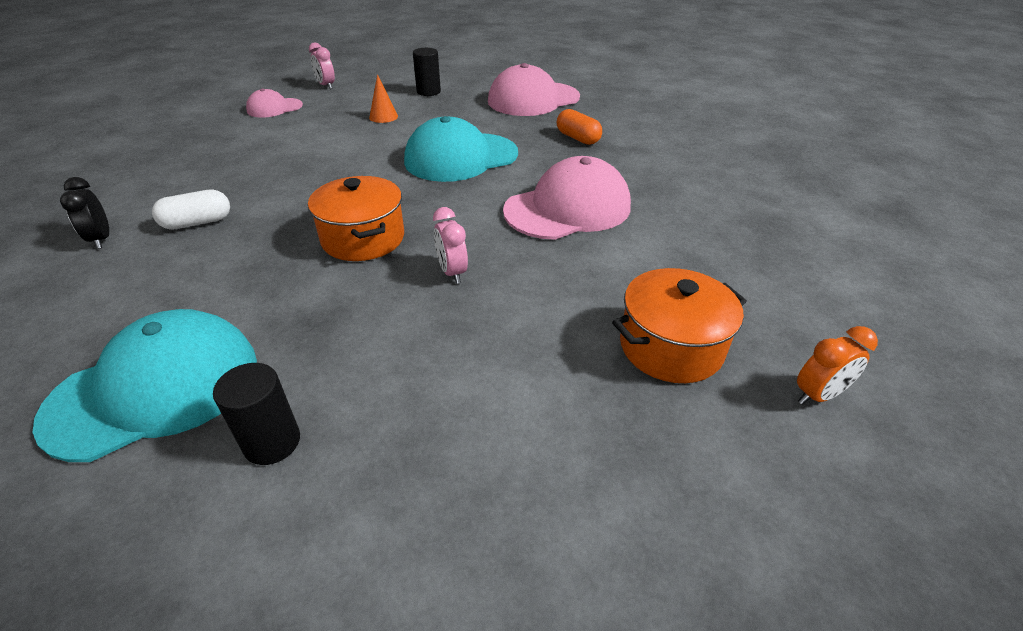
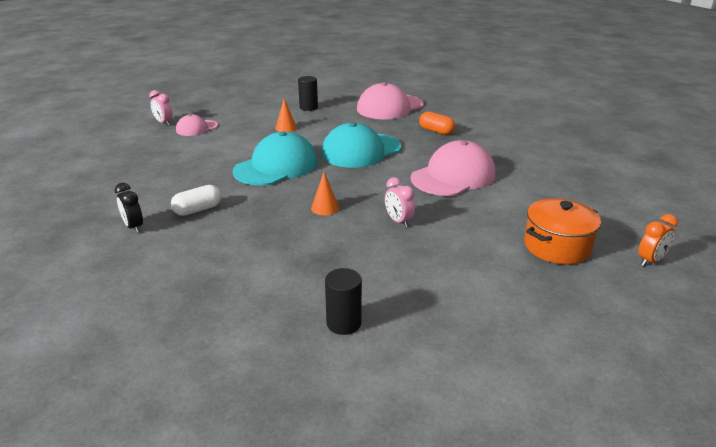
camera: 10 degrees left, 10 degrees down
(155, 389) = (246, 306): turquoise cap -> turquoise cap (276, 166)
(326, 86) = (226, 109): pink clock -> pink clock (164, 123)
(363, 238) = (325, 208): orange pot -> orange cone

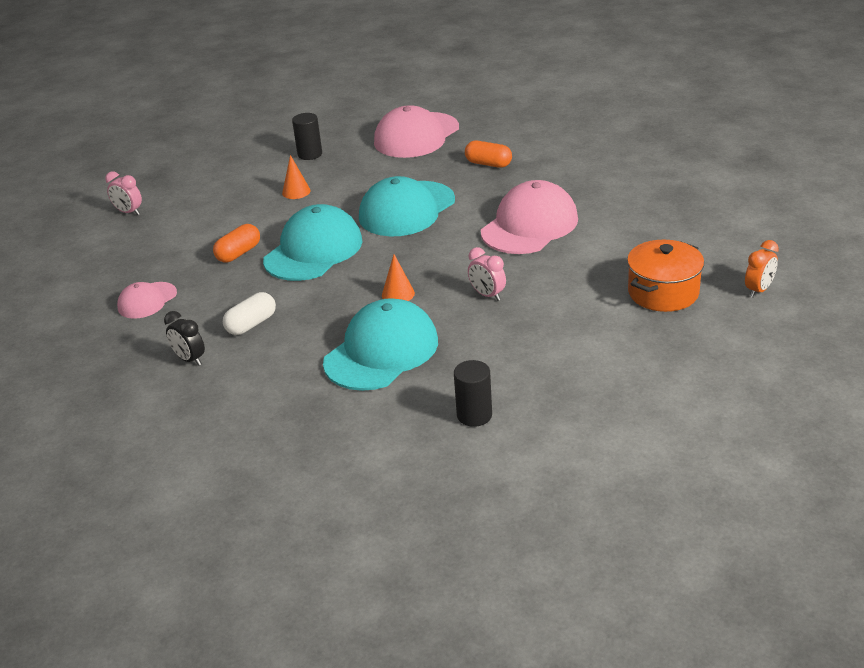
camera: 10 degrees left, 5 degrees up
(196, 128) = (178, 212): pink cap -> pink cap (147, 300)
(221, 159) = (239, 253): none -> orange capsule
(288, 250) = (381, 351): none -> turquoise cap

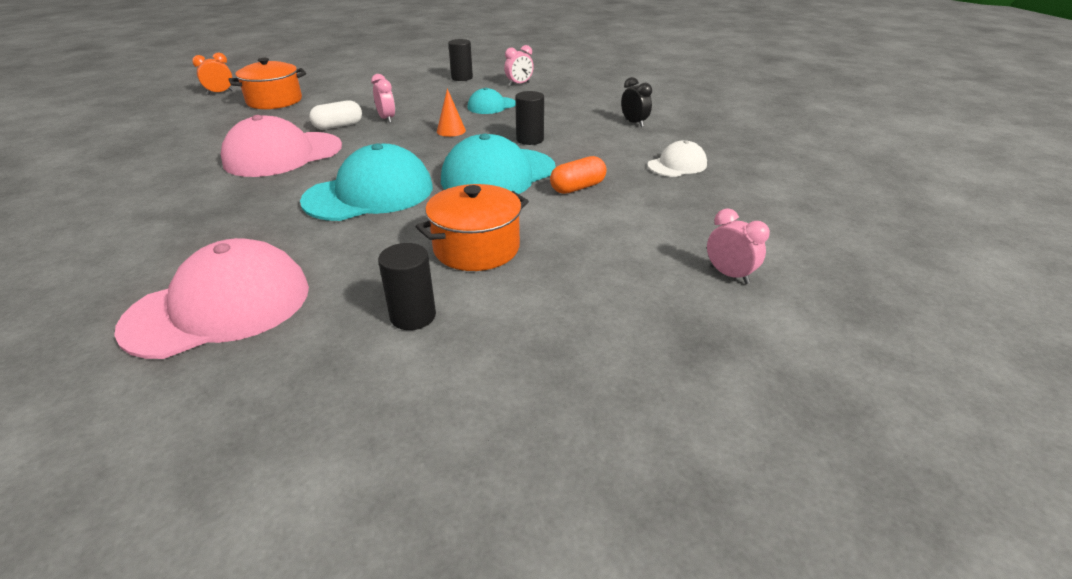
camera: 165 degrees left, 0 degrees up
(147, 300) = (677, 165): pink cap -> white cap
(251, 324) = (580, 133): white capsule -> white capsule (338, 126)
(296, 191) = (476, 248): orange cone -> orange pot
(304, 301) = (530, 140): none -> black cylinder
(373, 419) = (519, 84): none -> pink clock
(381, 351) = (491, 106): turquoise cap -> turquoise cap, size x0.54
(488, 164) = (210, 227): orange capsule -> none

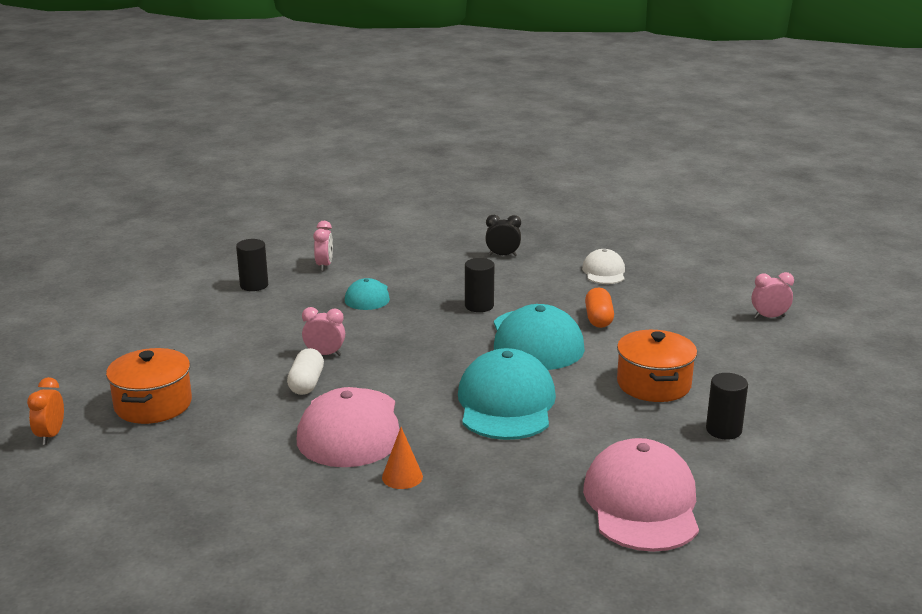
camera: 55 degrees left, 10 degrees down
(451, 131) = (407, 332): orange cone -> orange cone (402, 477)

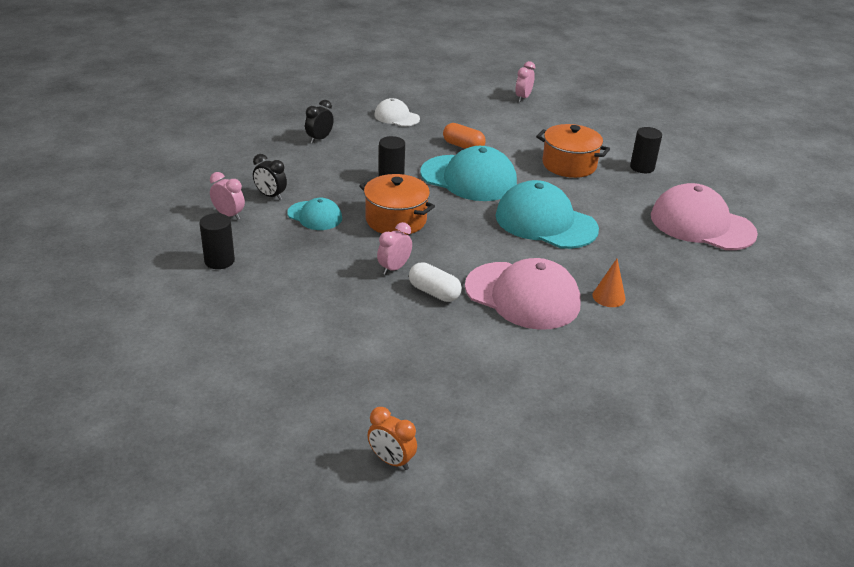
camera: 60 degrees left, 10 degrees up
(153, 404) = (391, 382): orange pot -> orange pot (396, 220)
(375, 270) = (270, 196): none -> black clock

